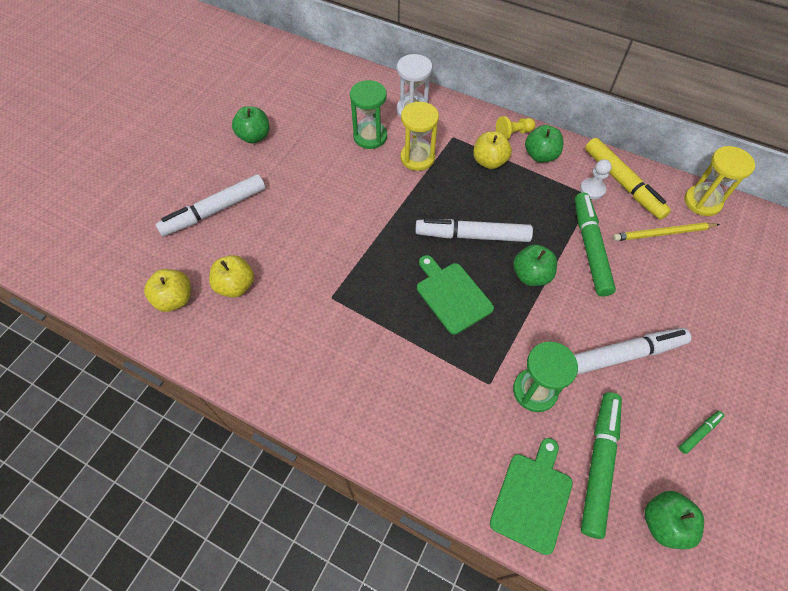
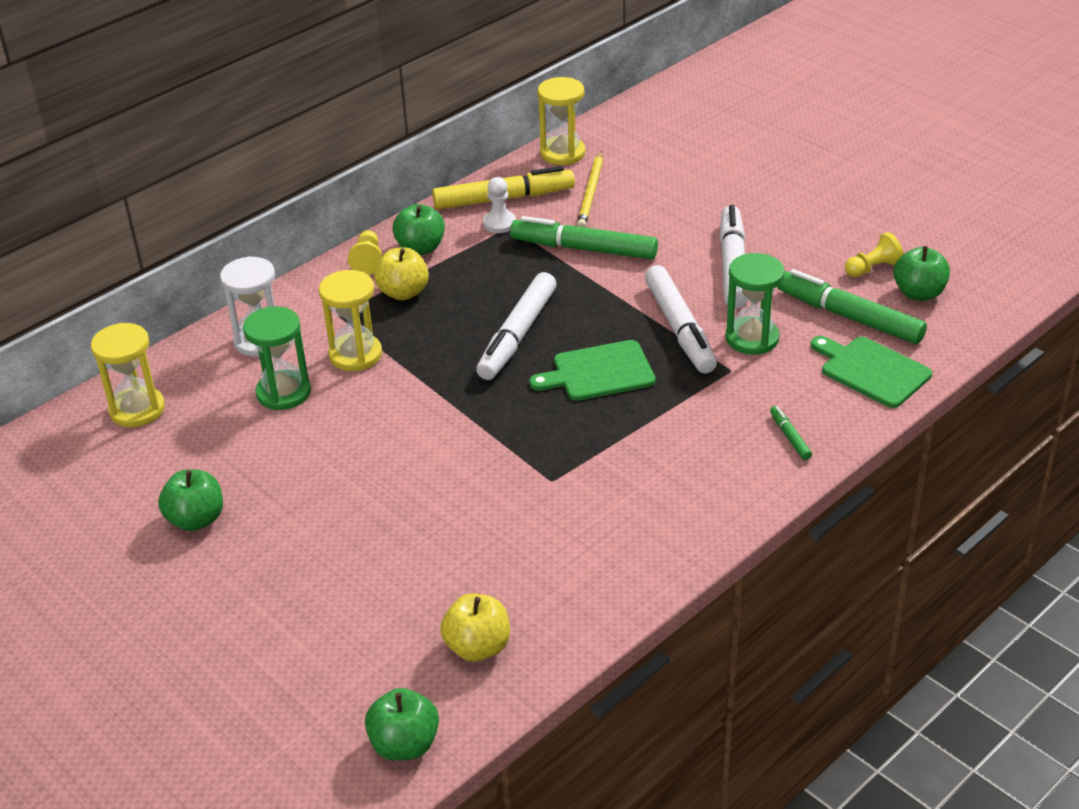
camera: 70 degrees left, 20 degrees down
(214, 210) = (328, 585): white marker -> white marker (679, 328)
(236, 286) = (486, 575): yellow apple -> none
(335, 82) = (137, 409): none -> yellow hourglass
(531, 275) = (600, 303): green apple -> green apple (404, 745)
(679, 473) = (873, 268): none -> yellow pawn
(699, 433) = (836, 244): green marker -> green marker (790, 437)

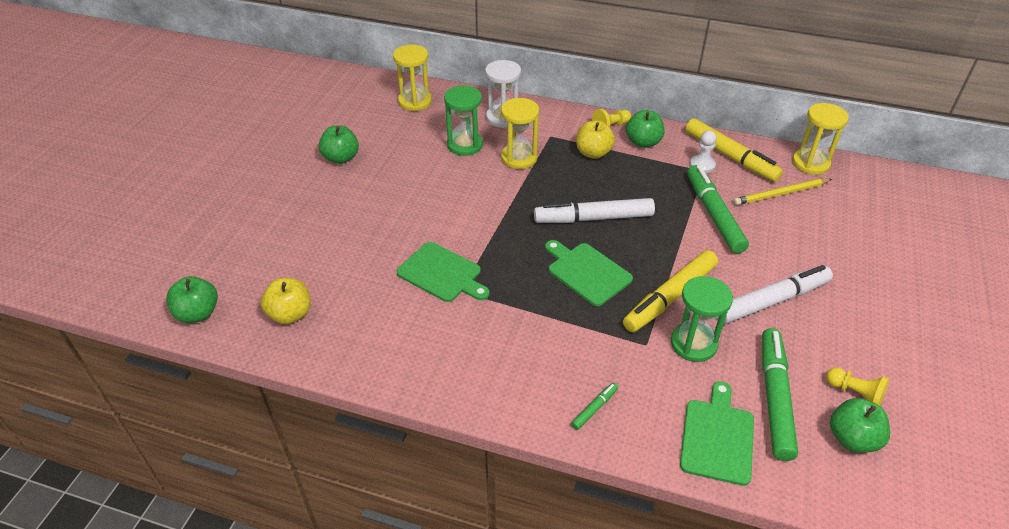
camera: 60 degrees right, 5 degrees up
(511, 487) = (442, 273): none -> green cutting board
(679, 328) = (669, 297): white marker -> yellow marker

